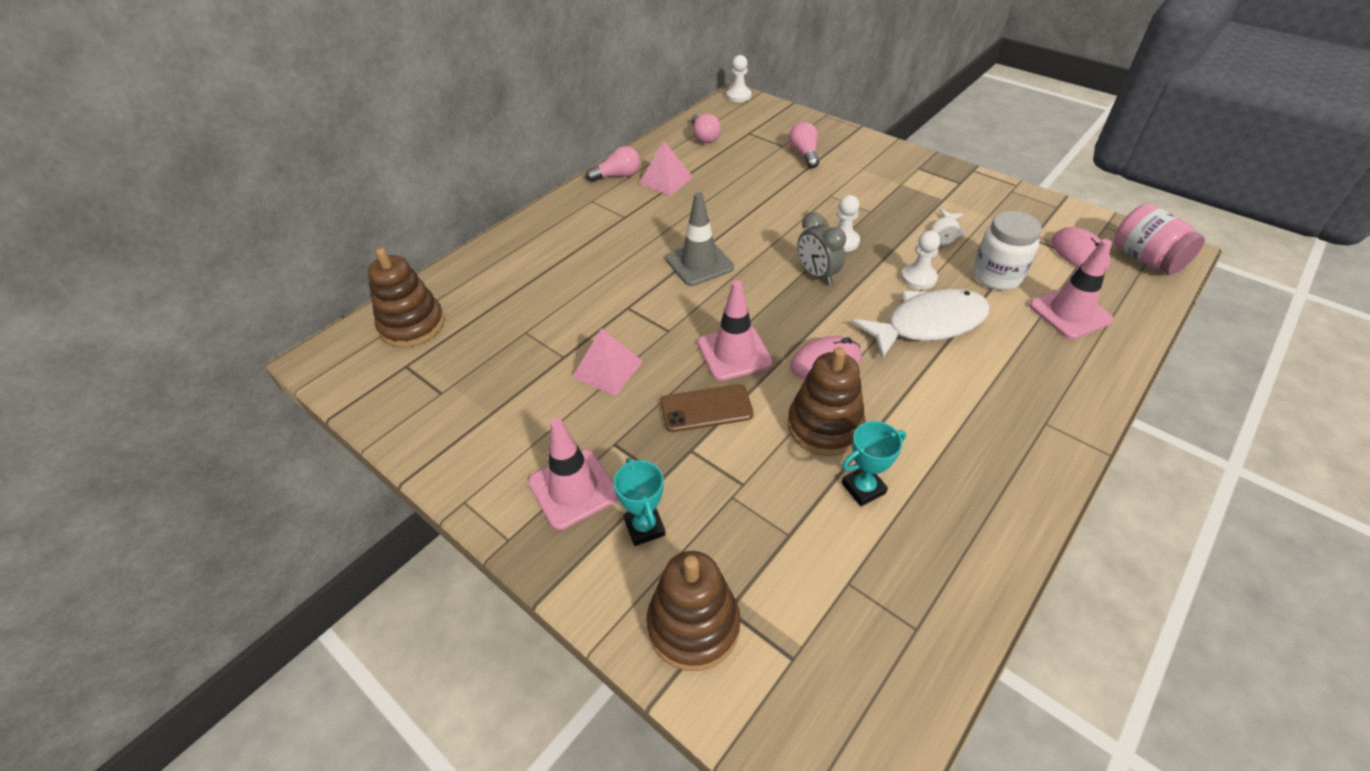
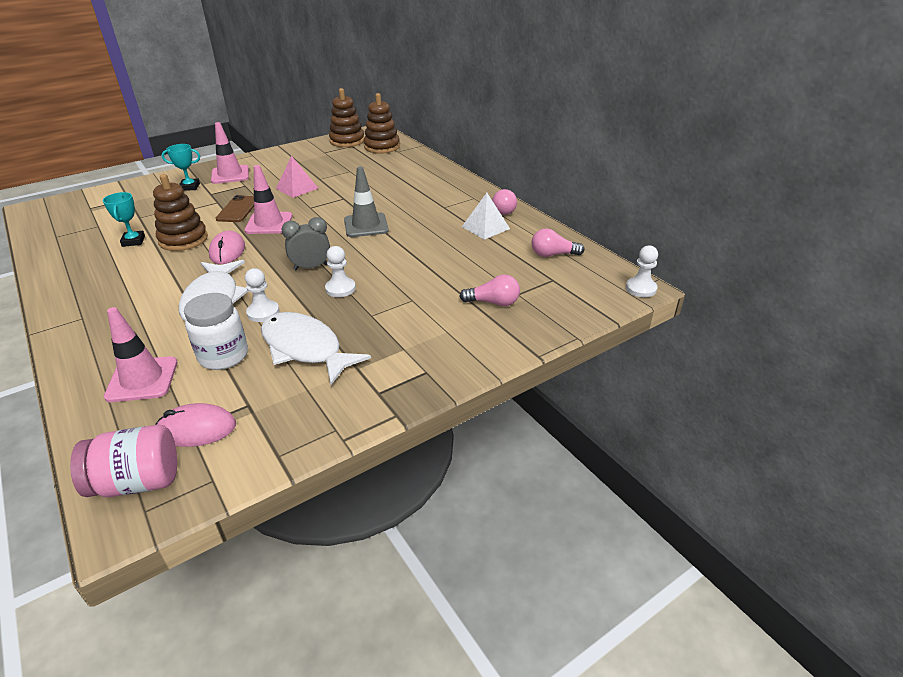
camera: 105 degrees right, 10 degrees down
(666, 180) = (485, 227): pink pyramid -> white pyramid
(693, 625) = (133, 191): brown stacking toy -> brown stacking toy (347, 141)
(945, 233) = (305, 348): white fish -> white fish, size x2.00

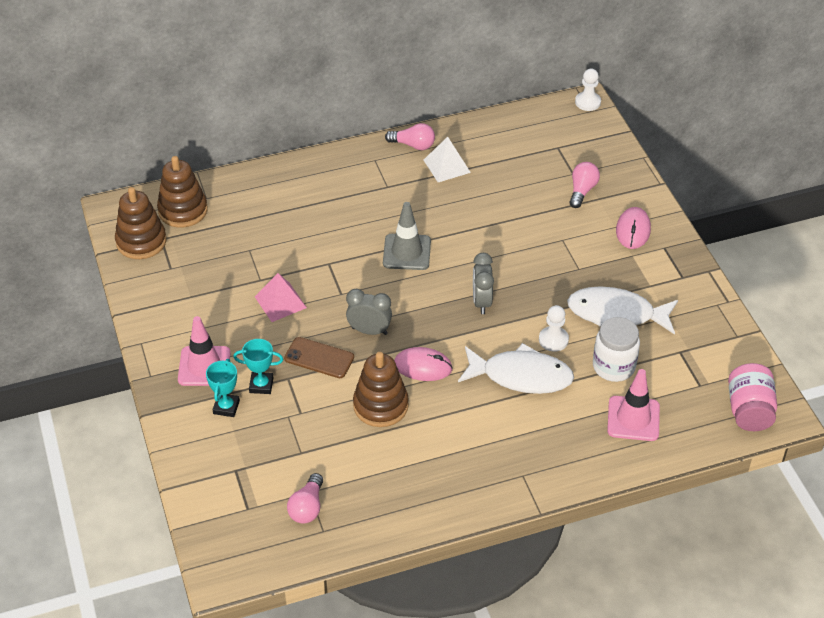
camera: 75 degrees left, 10 degrees up
(133, 241) = (367, 451): turquoise trophy -> turquoise trophy (261, 385)
(196, 429) = (701, 381): pink mouse -> pink mouse (633, 230)
(269, 223) = (369, 331): pink traffic cone -> grey clock
(305, 348) = (616, 314): white fish -> white fish turned 45 degrees clockwise
(340, 288) = (529, 284): white pawn -> none
(553, 255) = (516, 135): pink light bulb -> pink light bulb (307, 507)

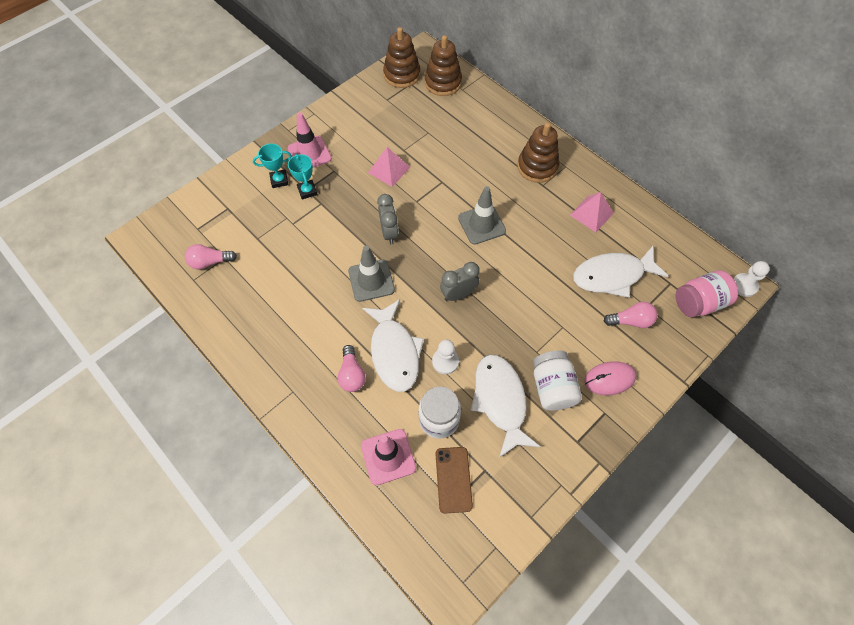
camera: 65 degrees right, 15 degrees up
(319, 358) = (348, 213): brown phone -> brown phone (453, 479)
(380, 405) = (320, 268): brown stacking toy -> brown stacking toy (537, 167)
(413, 145) = (599, 183): pink light bulb -> pink light bulb (352, 374)
(423, 366) = (371, 280): pink mouse -> grey traffic cone
(446, 166) = (591, 214): white pyramid -> pink pyramid
(527, 182) = (612, 276): none -> white fish
(622, 272) = (552, 388): none -> white jar
(749, 410) = (444, 558): pink jar -> pink jar (699, 303)

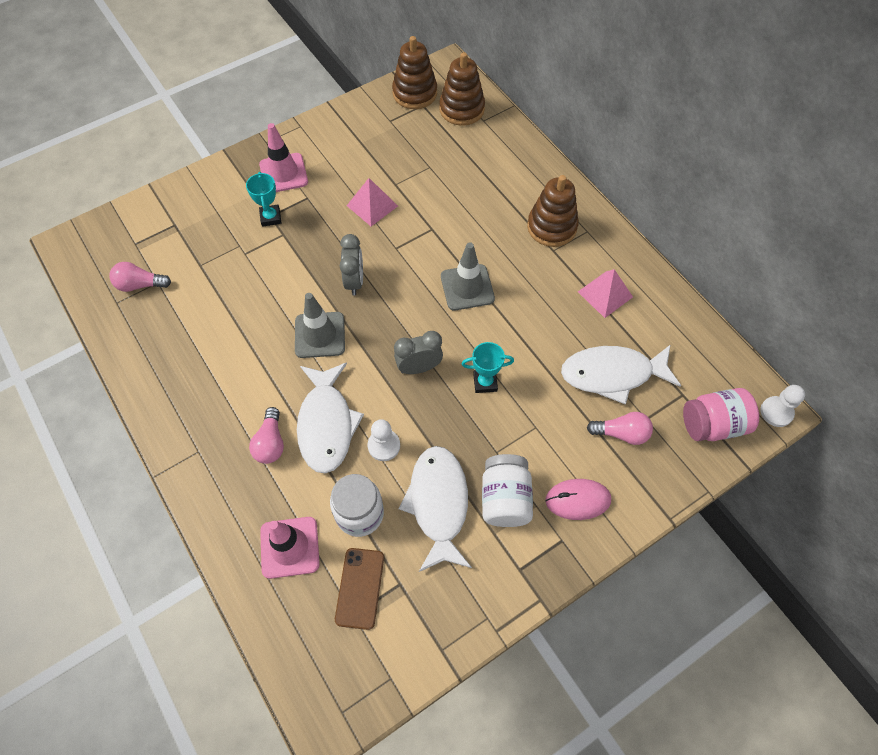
camera: 10 degrees right, 0 degrees up
(279, 180) = (241, 200): turquoise trophy -> turquoise trophy (485, 382)

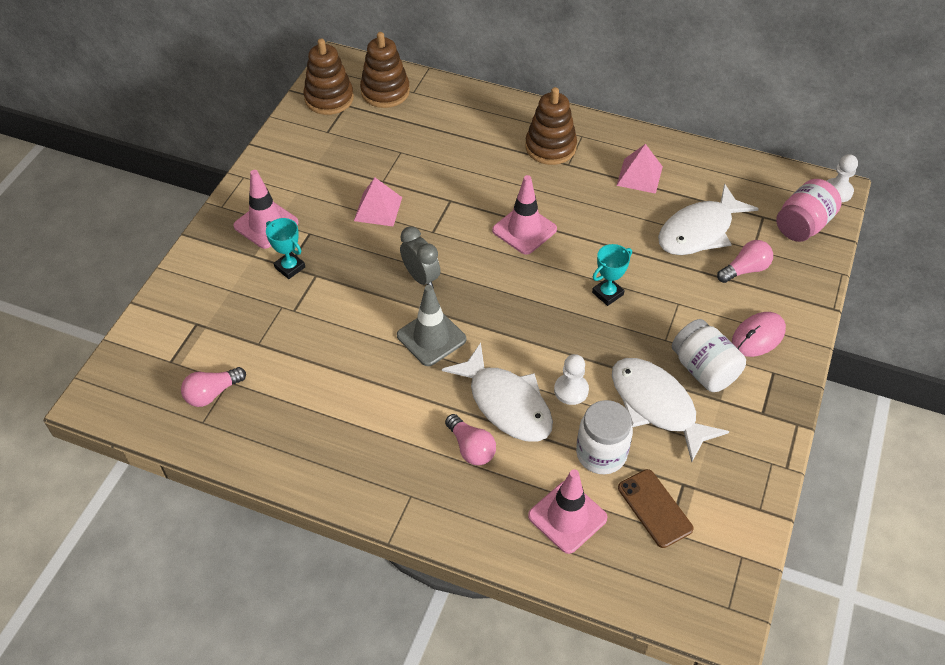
camera: 35 degrees left, 10 degrees down
(419, 367) = (543, 313): grey clock -> none
(467, 287) = (524, 230): grey traffic cone -> pink traffic cone

